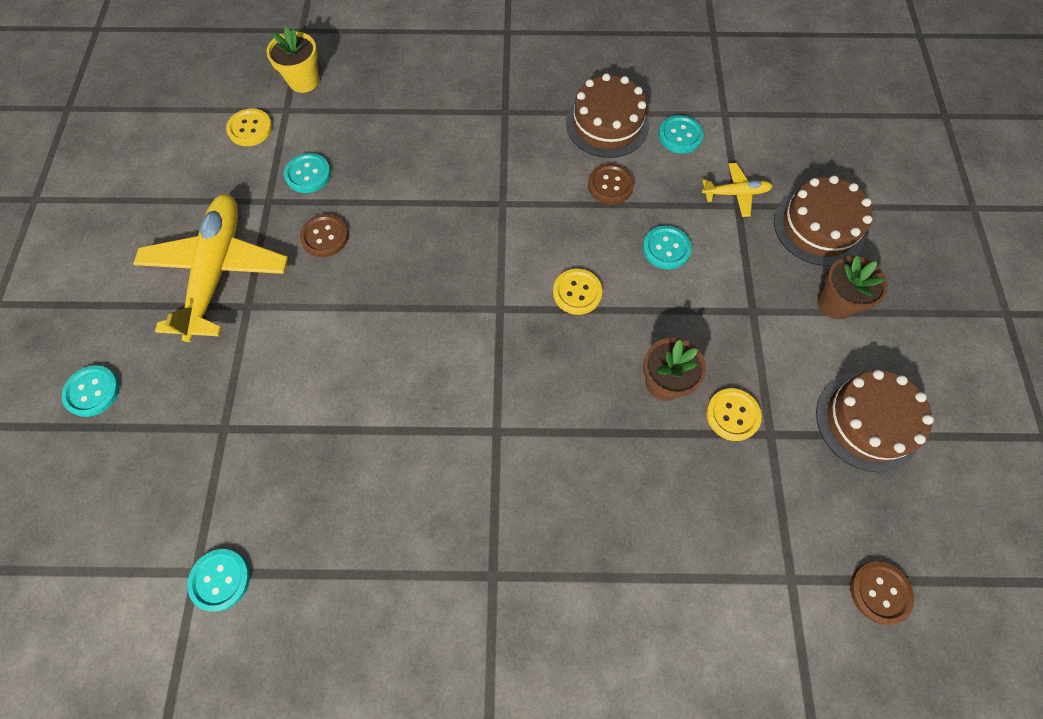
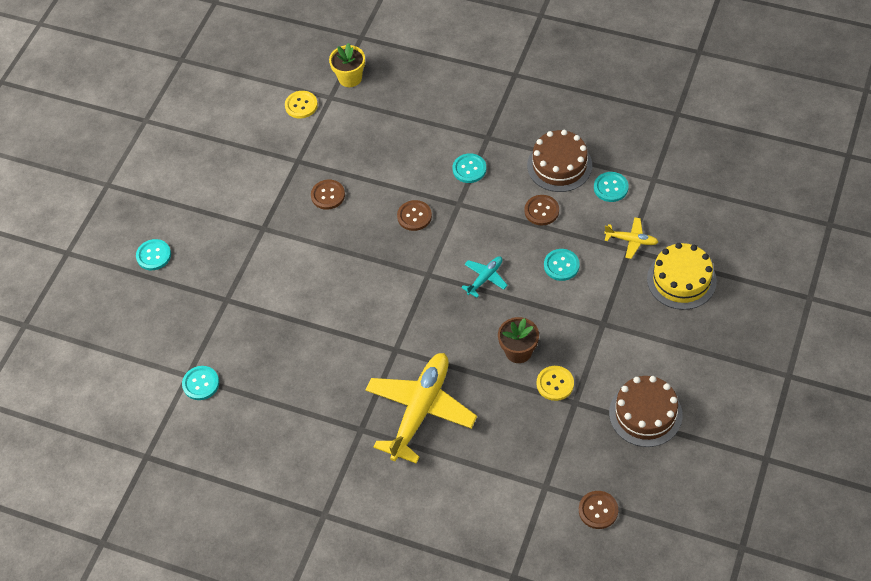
camera: 25 degrees right, 10 degrees down
(217, 271) = (250, 200): yellow plane -> yellow plane (420, 410)
(308, 174) = (330, 149): turquoise button -> turquoise button (469, 169)
(451, 234) = (414, 216): none -> brown button
(577, 292) = (485, 278): yellow button -> turquoise plane
(818, 227) = (681, 280): brown cake -> yellow cake
(835, 303) = (665, 334): brown flower pot -> none

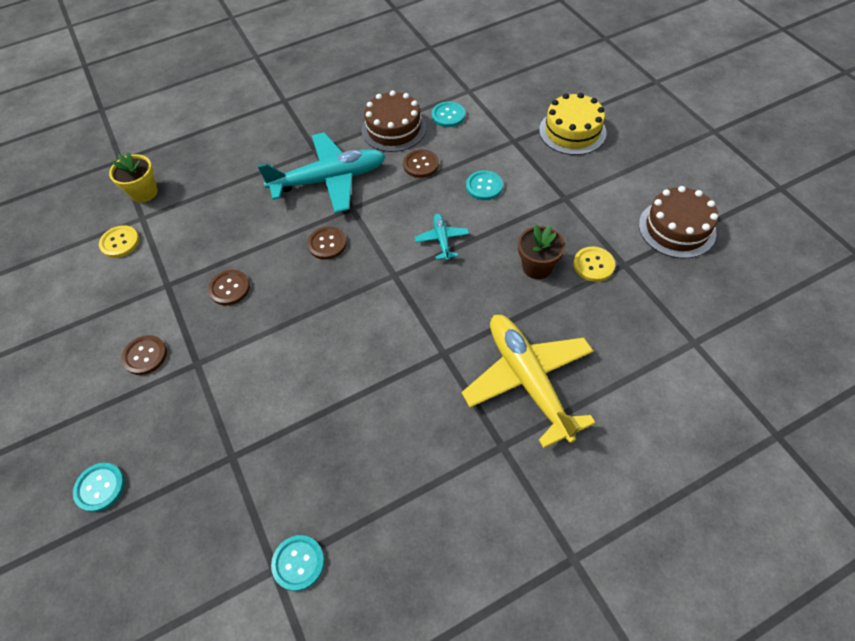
camera: 50 degrees left, 0 degrees up
(469, 169) = (329, 180): turquoise button -> turquoise plane
(598, 510) = (750, 322): brown button -> brown button (145, 356)
(631, 240) = (507, 134): yellow plane -> none

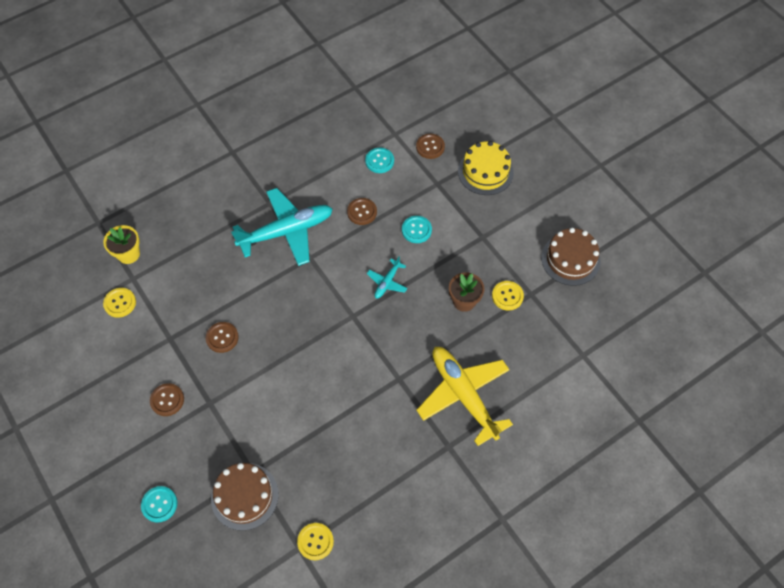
camera: 10 degrees left, 5 degrees up
(298, 563) = (315, 541): turquoise button -> yellow button
(327, 244) = (294, 292): brown button -> brown button (430, 147)
(394, 129) = (334, 177): brown cake -> brown cake (244, 496)
(442, 240) = (387, 282): turquoise plane -> turquoise plane turned 135 degrees counterclockwise

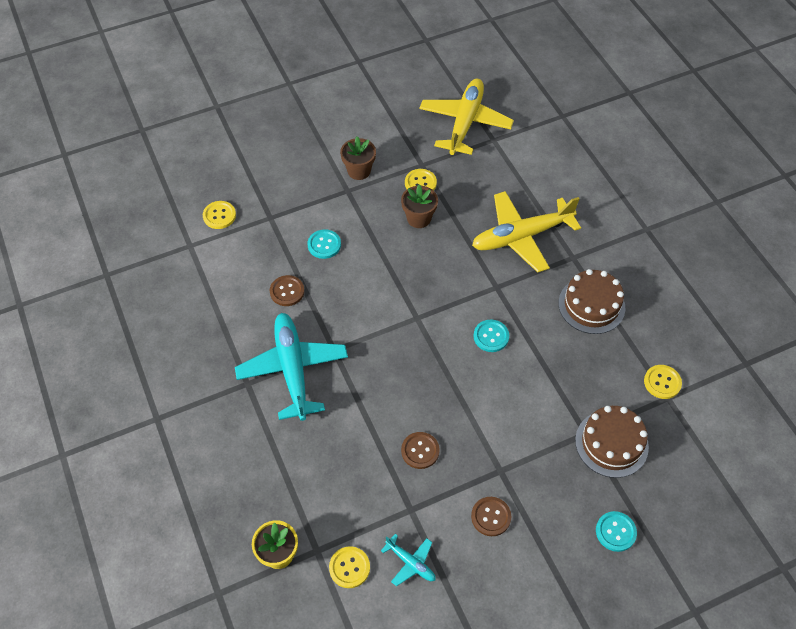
camera: 80 degrees left, 5 degrees down
(379, 161) = (223, 265): turquoise button -> turquoise button (491, 336)
(387, 282) = (382, 280): turquoise plane -> turquoise plane (410, 563)
(430, 147) = (219, 216): brown button -> yellow button
(485, 171) = (268, 174): yellow cake -> none
(508, 242) = (359, 171): none -> brown flower pot
(570, 259) = (390, 127): brown cake -> brown cake (591, 305)
(598, 325) = (465, 123): none -> yellow plane

